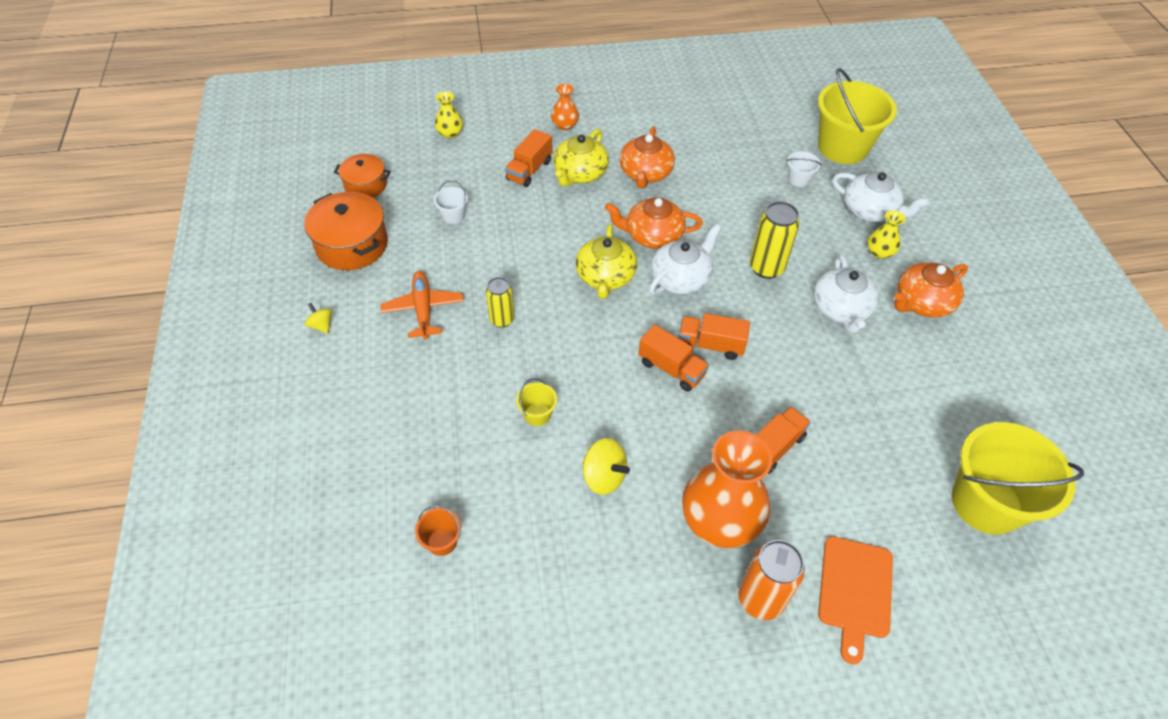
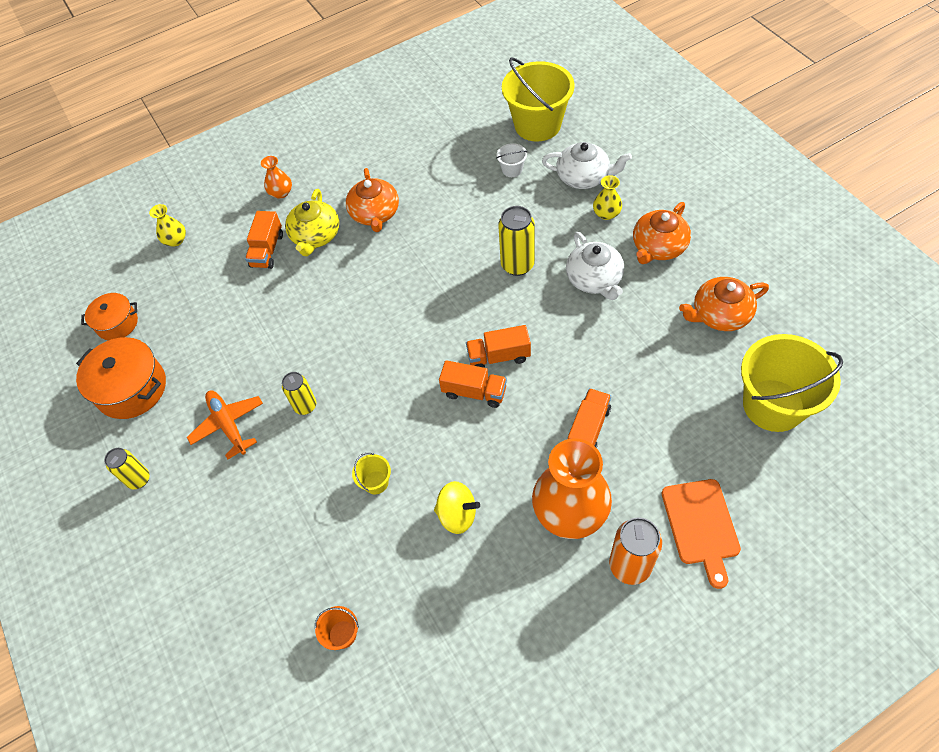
camera: 15 degrees left, 5 degrees up
(321, 325) = (139, 479): yellow spinning top -> yellow can
(453, 215) = (215, 322): white bucket -> none
(605, 277) = (381, 328): yellow teapot -> none
(652, 235) = (406, 272): orange teapot -> orange teapot (719, 315)
(681, 278) = (448, 303): white teapot -> none

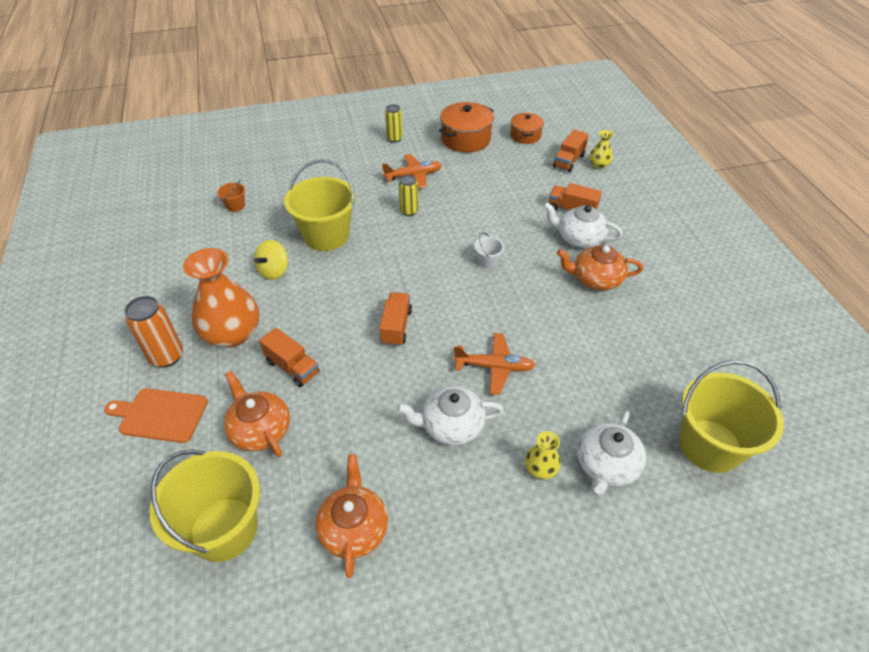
camera: 100 degrees right, 10 degrees down
(281, 193) = (639, 224): orange vase -> none
(315, 236) = (579, 238): yellow teapot -> white teapot
(376, 482) = (326, 236): yellow bucket -> yellow bucket, size x2.38
(474, 392) = (370, 303): orange truck -> orange truck (569, 161)
(512, 170) = (634, 399): white bucket -> white bucket (487, 261)
(517, 265) = (494, 367): yellow can -> orange plane
(658, 247) = (472, 504): orange teapot -> orange teapot (260, 429)

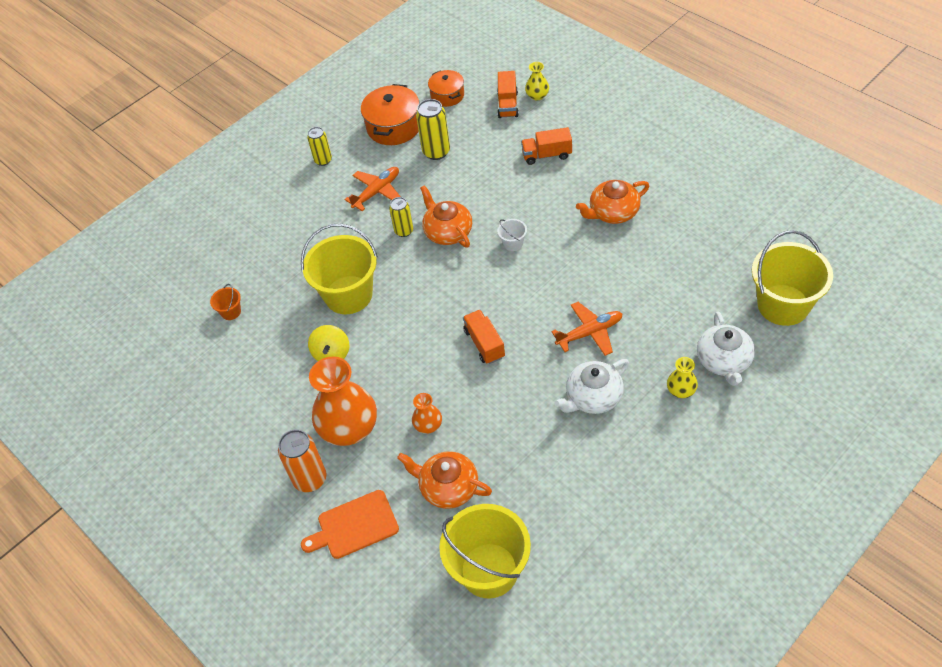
camera: 25 degrees left, 5 degrees up
(292, 367) = (428, 425): orange truck -> orange vase
(354, 528) = (583, 510): orange teapot -> orange teapot (447, 232)
(483, 169) = (436, 152): none -> yellow can
(579, 238) = (573, 180): white teapot -> none

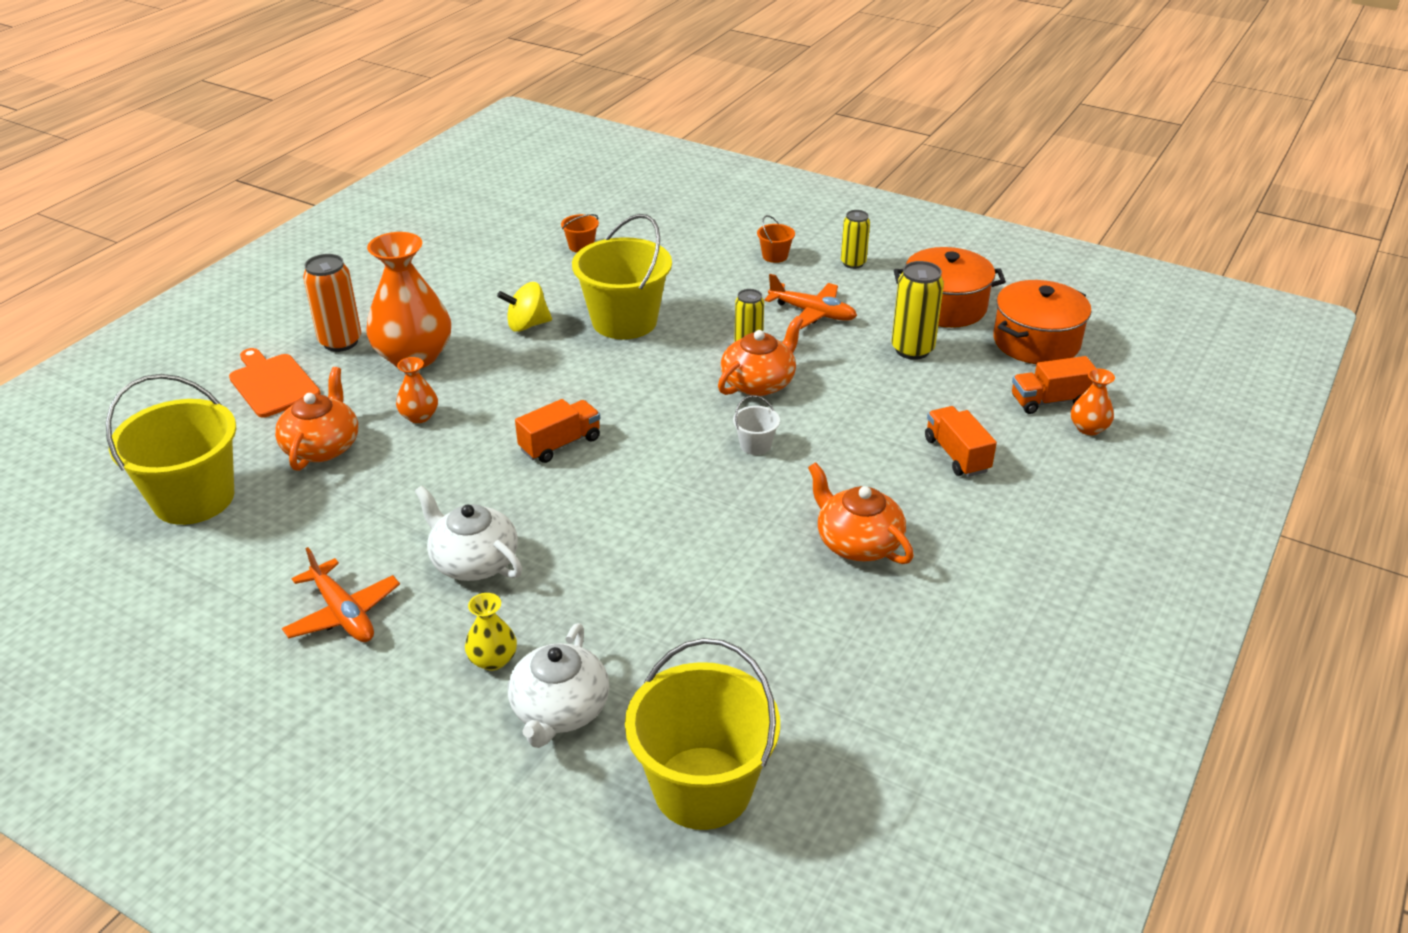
camera: 70 degrees right, 15 degrees down
(296, 199) = (775, 256): none -> orange bucket
(447, 95) = (1036, 342): orange pot -> orange pot, size x1.60
(537, 96) = (1088, 428): yellow vase -> orange vase
(590, 333) = (596, 544): orange plane -> orange plane (343, 614)
(724, 361) = (559, 710): white teapot -> white teapot turned 60 degrees counterclockwise

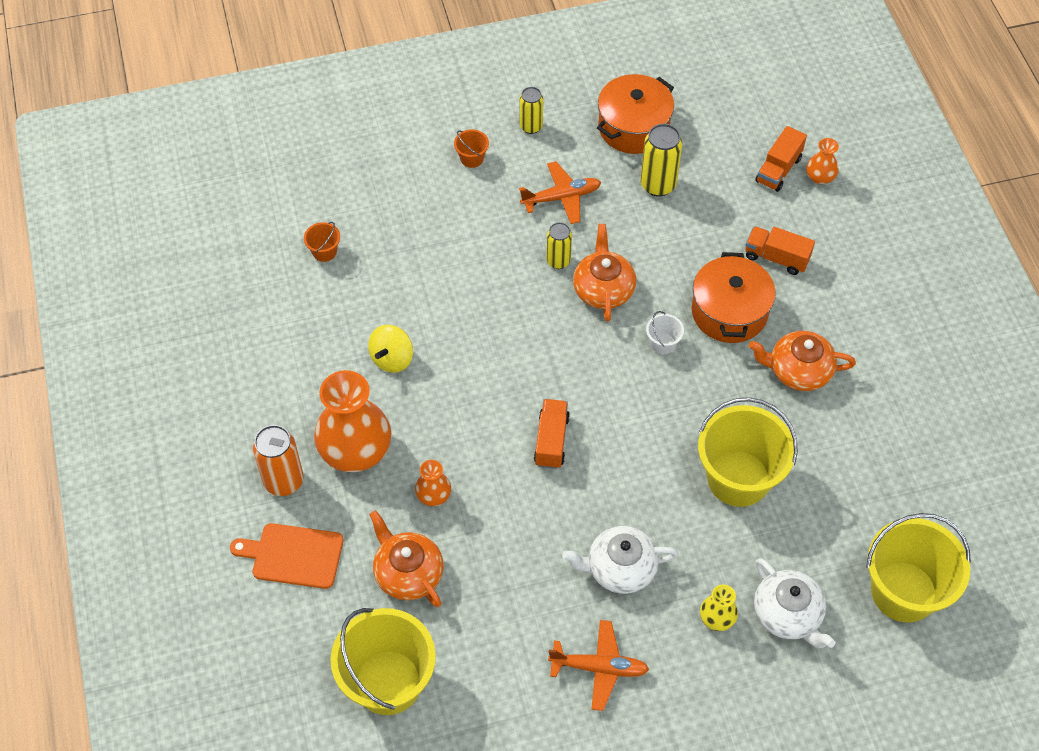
camera: 45 degrees left, 20 degrees up
(624, 321) = (452, 302): yellow bucket -> yellow bucket (738, 478)
(1036, 342) = (719, 120): orange pot -> orange pot (729, 312)

